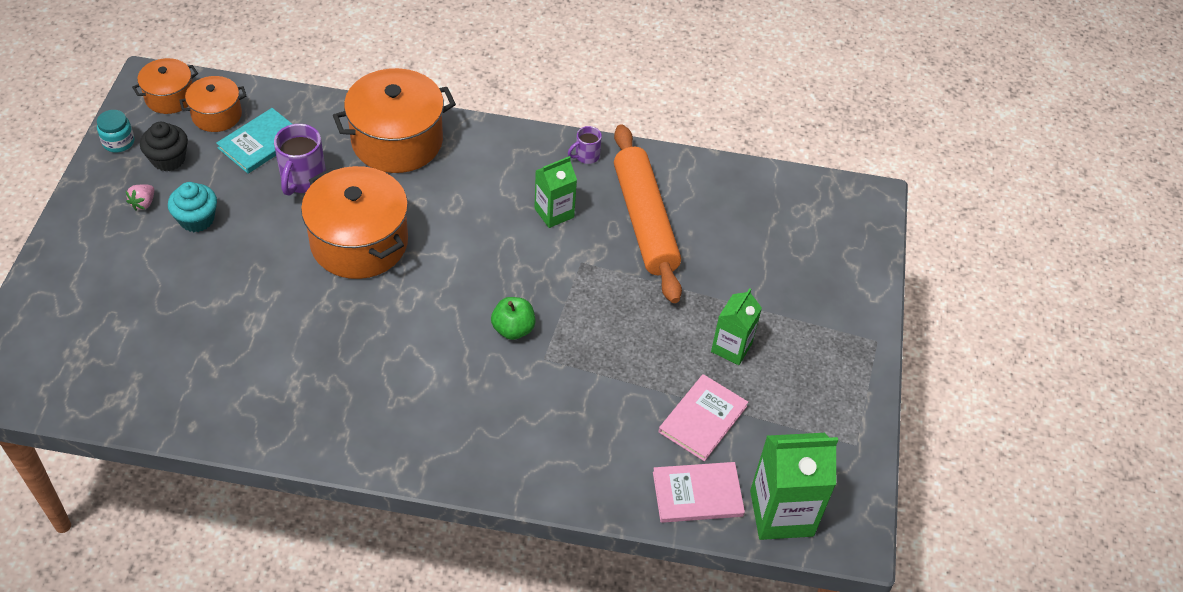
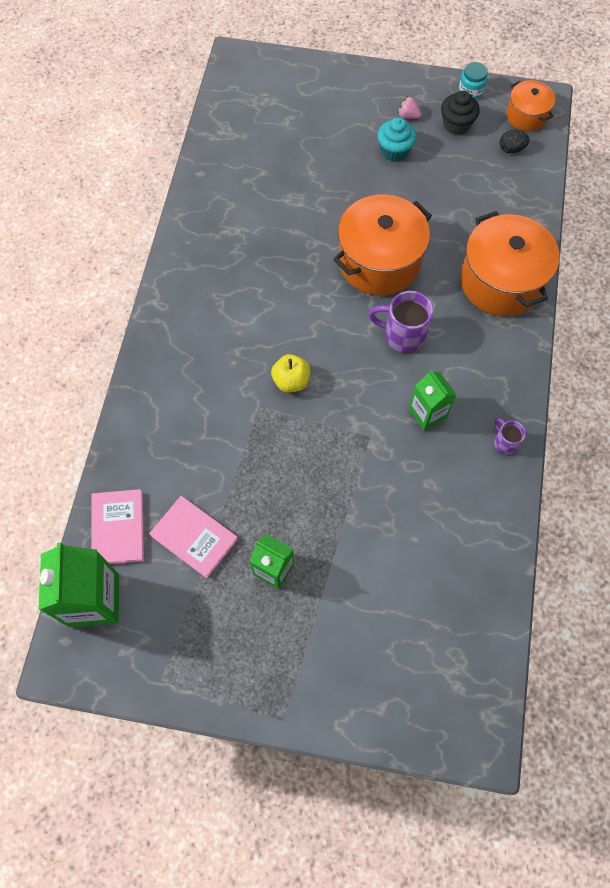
camera: 95 degrees right, 15 degrees up
(217, 115) = (511, 149): orange pot -> black egg
(261, 143) = (483, 182): turquoise book -> none
(303, 179) = (445, 216): purple mug -> purple mug (403, 335)
(513, 329) = (291, 381): green apple -> yellow apple
(644, 221) = (425, 495): orange rolling pin -> none

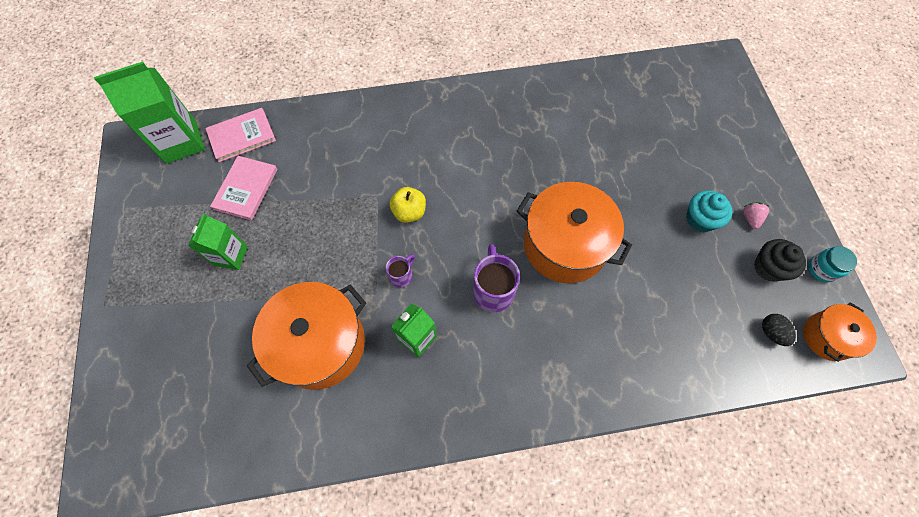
camera: 70 degrees right, 0 degrees up
(501, 281) = (596, 368): orange pot -> orange pot (320, 344)
(505, 442) = (410, 423): purple mug -> purple mug (401, 276)

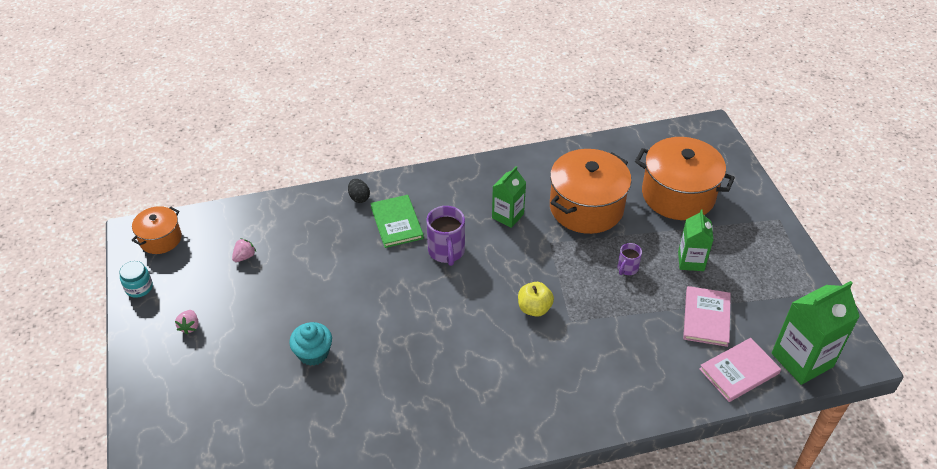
camera: 175 degrees right, 20 degrees down
(401, 276) = (530, 256): purple mug -> purple mug (627, 268)
(550, 338) = (397, 223): none -> green book
(564, 245) = (380, 291): orange pot -> orange pot (678, 195)
(700, 219) = (241, 322): turquoise cupcake -> turquoise cupcake (313, 353)
(720, 302) = (244, 256): none -> pink strawberry
(768, 267) = (189, 285): black cupcake -> none
(771, 332) = (207, 238): black egg -> black egg (359, 198)

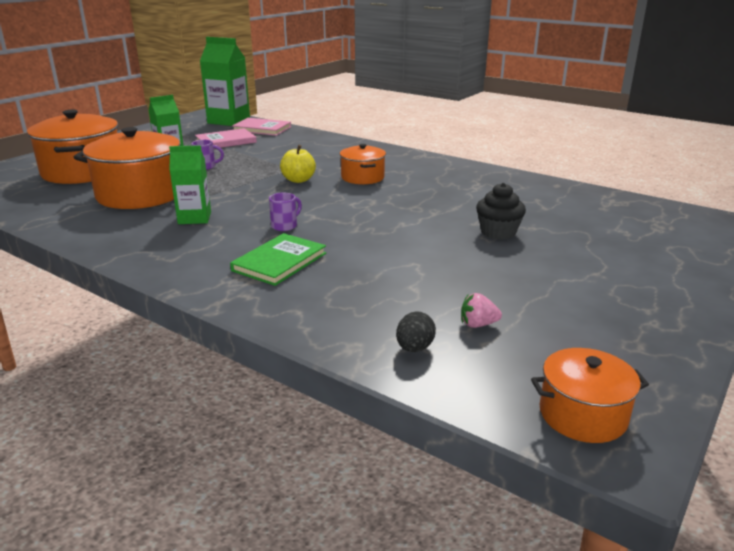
camera: 130 degrees left, 20 degrees down
(139, 288) = (661, 372): turquoise jar -> none
(189, 326) = (611, 302): pink strawberry -> none
(313, 353) = (498, 232): turquoise cupcake -> black cupcake
(359, 198) = (268, 300): black egg -> black egg (414, 348)
(446, 251) = (285, 226): purple mug -> purple mug, size x0.56
(499, 354) = (362, 177): none -> orange pot

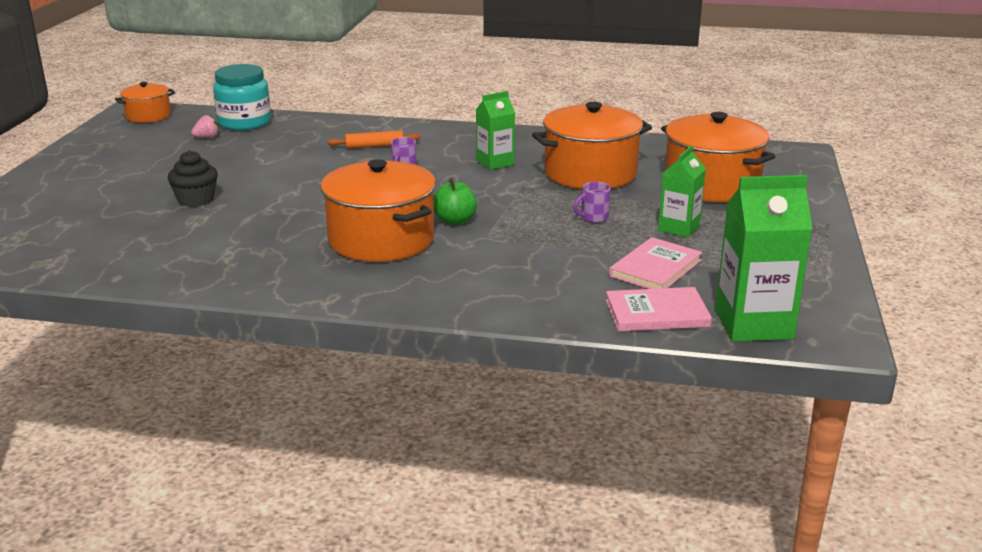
camera: 155 degrees right, 0 degrees up
(279, 262) = (374, 146): green book -> orange rolling pin
(298, 180) = (455, 221): yellow apple -> green apple
(362, 177) = (381, 239): orange pot -> orange pot, size x1.84
(414, 348) = (244, 122): black egg -> turquoise jar

